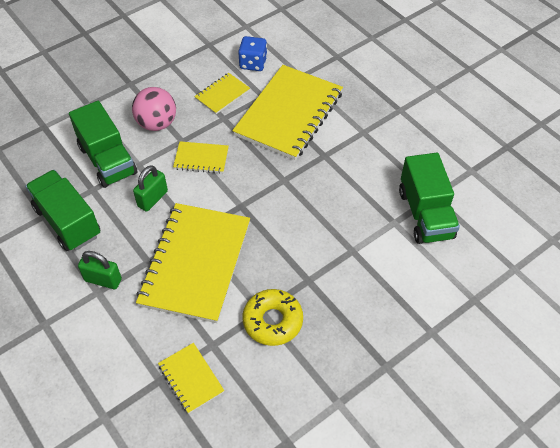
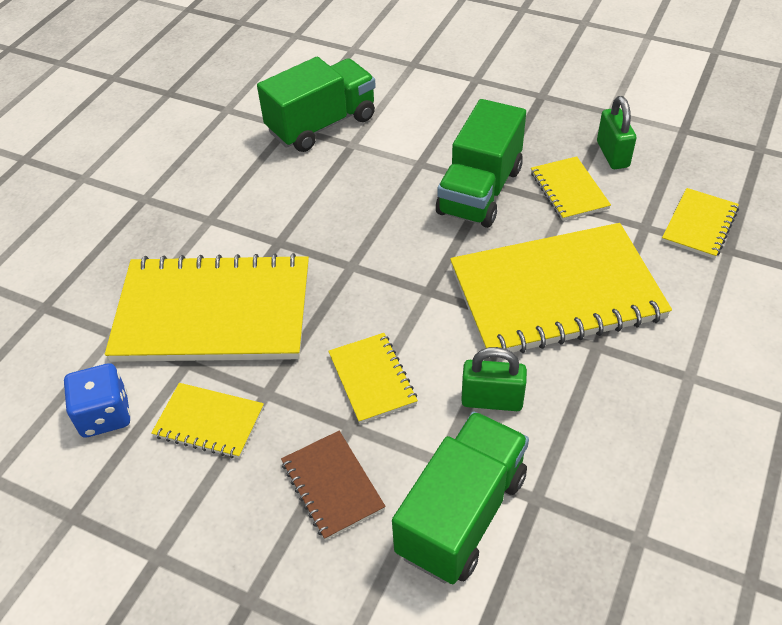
camera: 115 degrees left, 5 degrees down
(67, 222) = (621, 492): green truck -> green truck (480, 191)
(103, 280) = (668, 380): green padlock -> green padlock (612, 154)
(157, 123) = (332, 486): pink ball -> brown notebook
(272, 321) = (569, 190): yellow donut -> yellow notebook

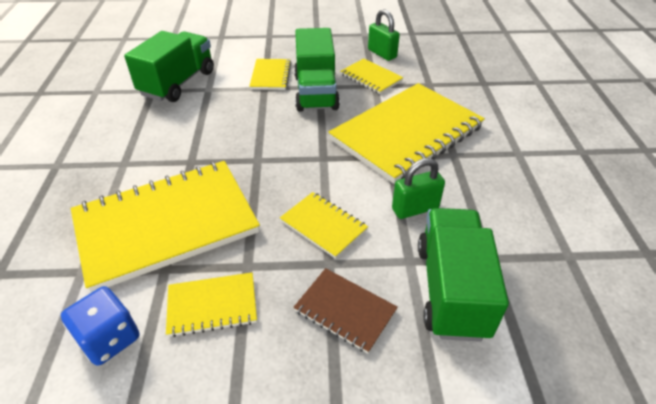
camera: 30 degrees left, 5 degrees down
(699, 225) = (458, 75): yellow notebook -> yellow notebook (271, 76)

